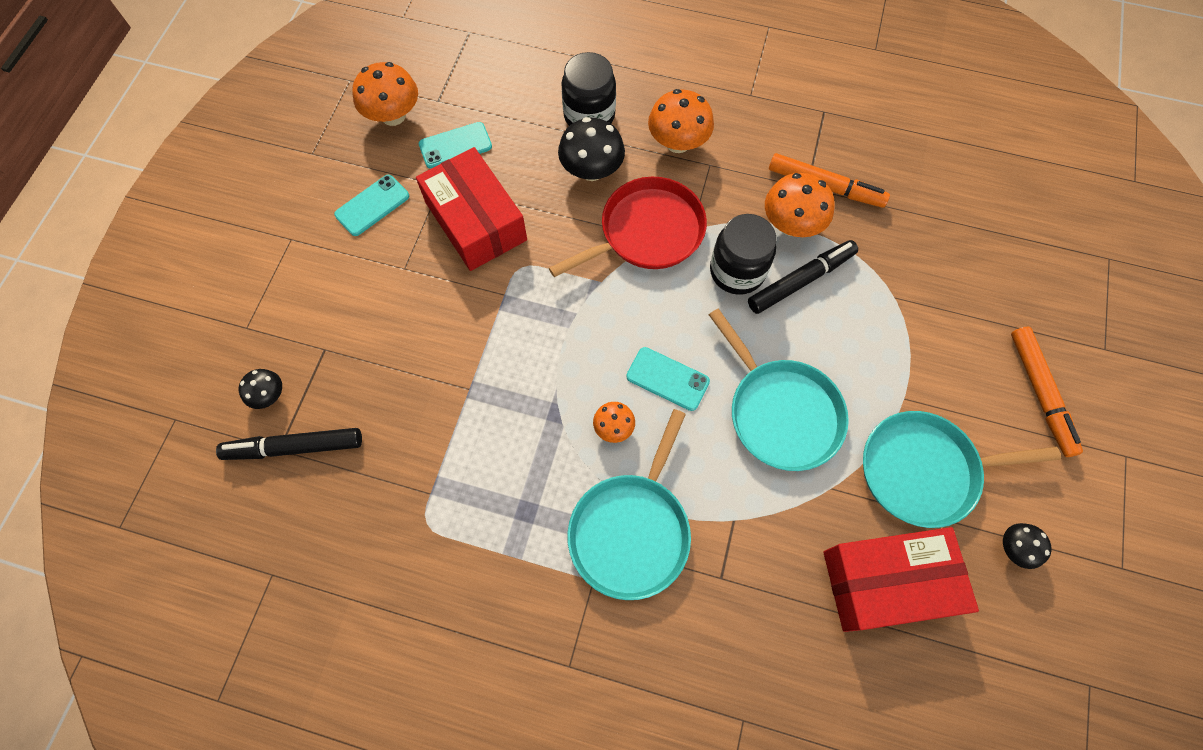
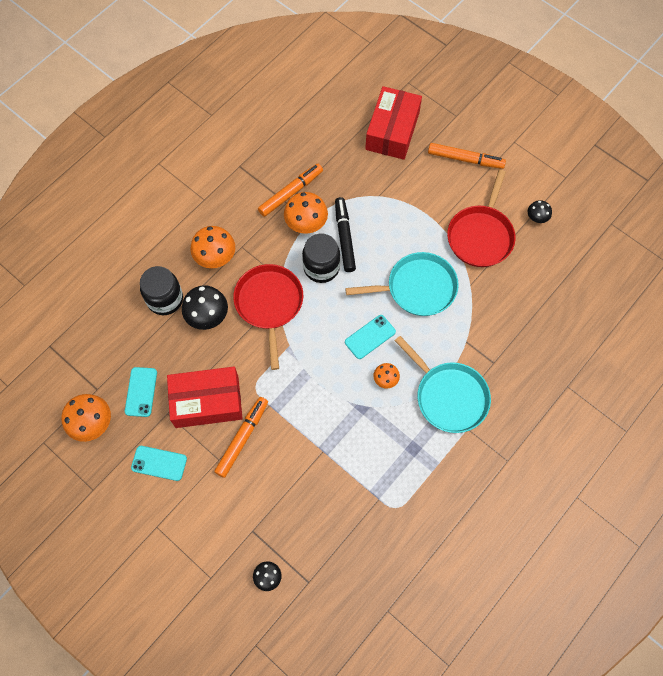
camera: 65 degrees left, 0 degrees up
(294, 447) = (311, 571): black marker -> none
(372, 205) = (159, 463): turquoise phone -> turquoise phone turned 60 degrees counterclockwise
(444, 282) = (242, 438): none -> orange marker
(887, 582) = (529, 284): red box -> red box (392, 131)
(924, 470) = (481, 236): turquoise pan -> red pan

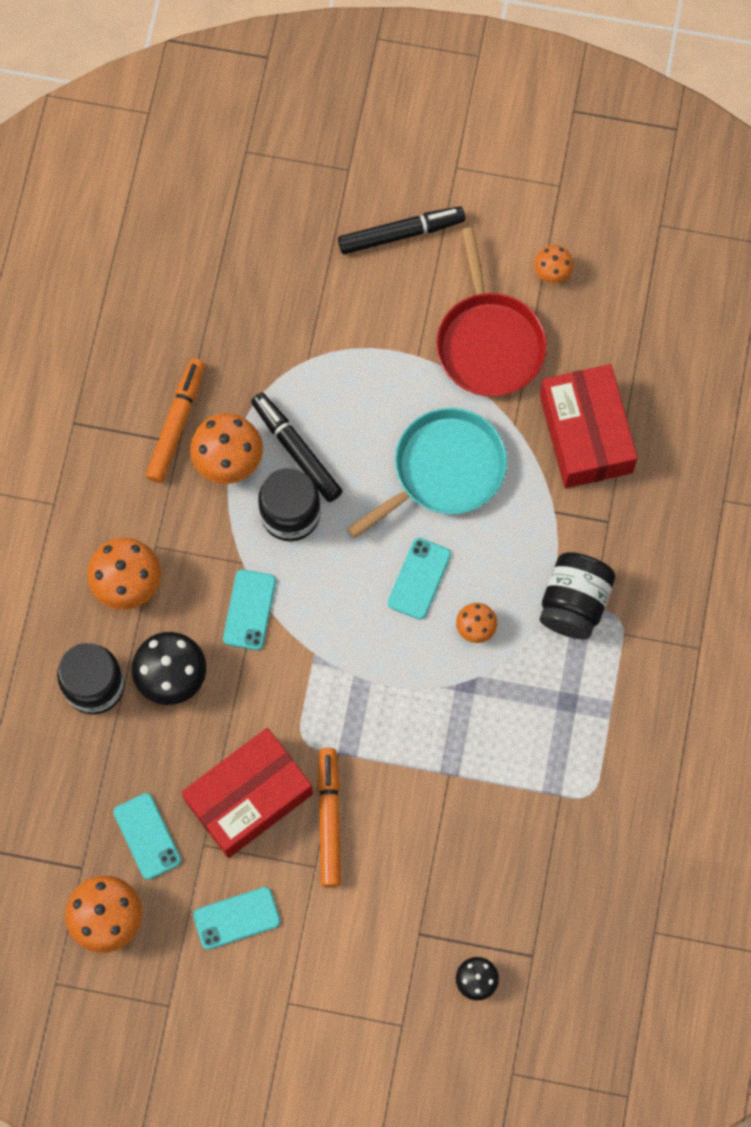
camera: 30 degrees left, 5 degrees up
(269, 304) = (249, 610): red pan -> turquoise phone
(392, 131) = (268, 244): red box -> red box (585, 434)
(448, 396) = (574, 603): turquoise pan -> black jar
(465, 159) = (401, 233): orange marker -> black marker
(537, 217) = (552, 271): black mushroom -> orange mushroom

